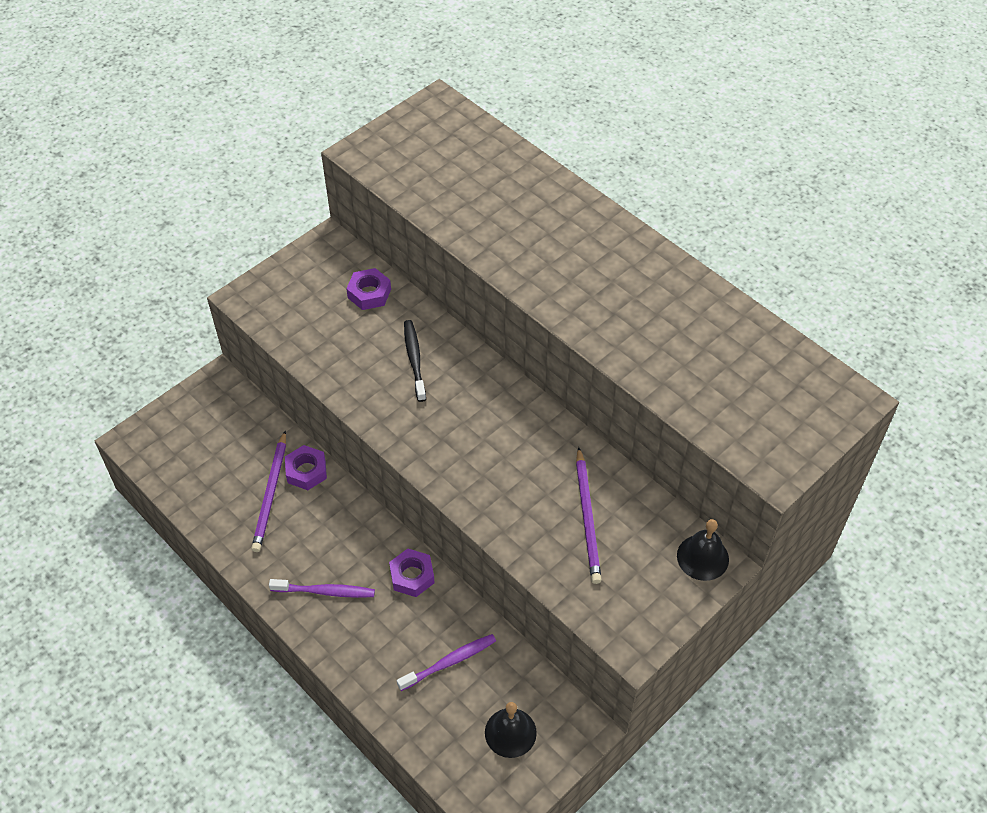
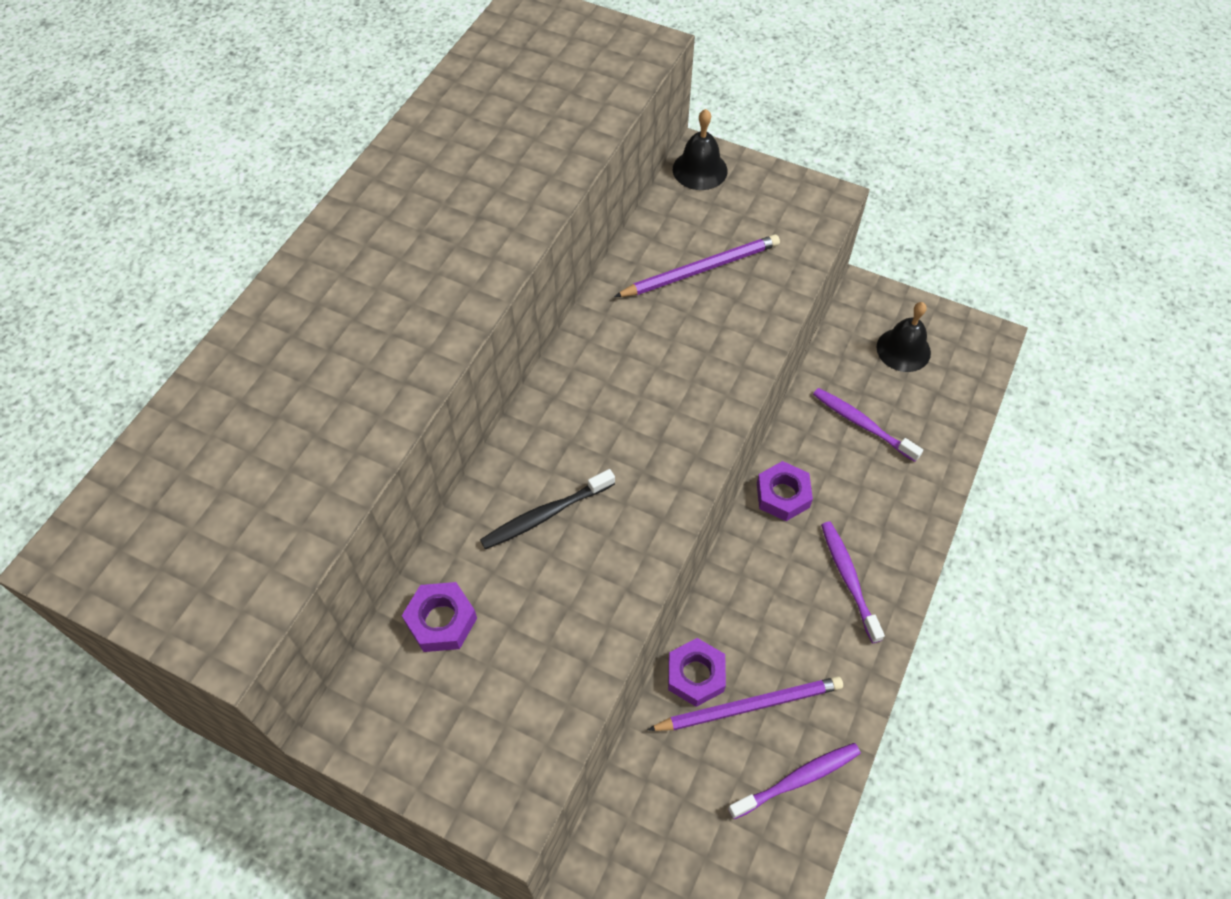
camera: 110 degrees left, 5 degrees up
(212, 502) = (797, 779): none -> purple toothbrush

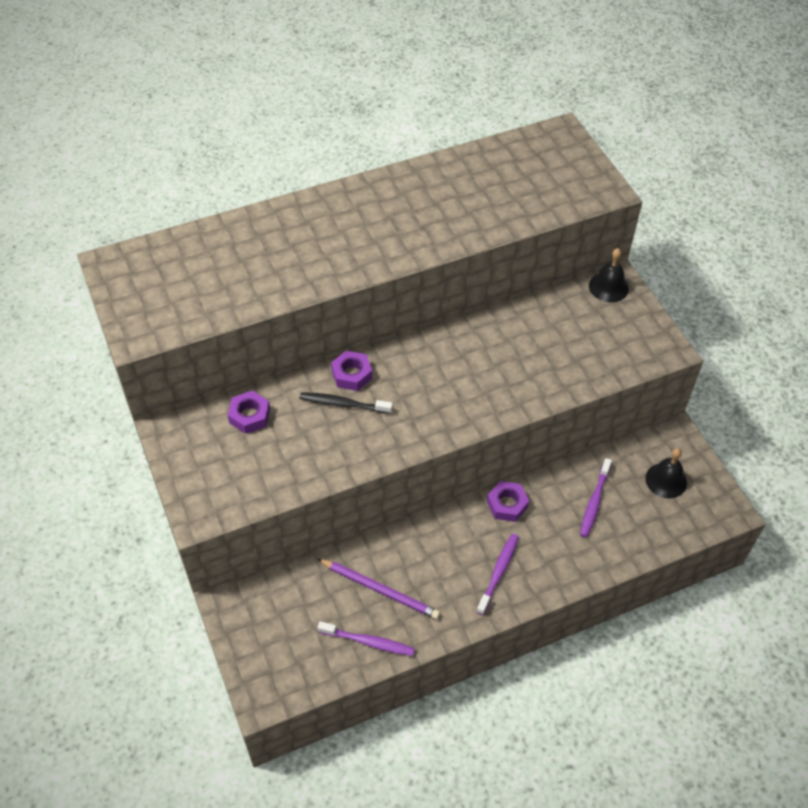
camera: 40 degrees right, 5 degrees down
(695, 675) = (368, 554): purple nut -> purple nut (351, 374)
(701, 269) = (550, 340): purple pencil -> none
(862, 424) = (594, 502): purple toothbrush -> purple toothbrush turned 150 degrees counterclockwise

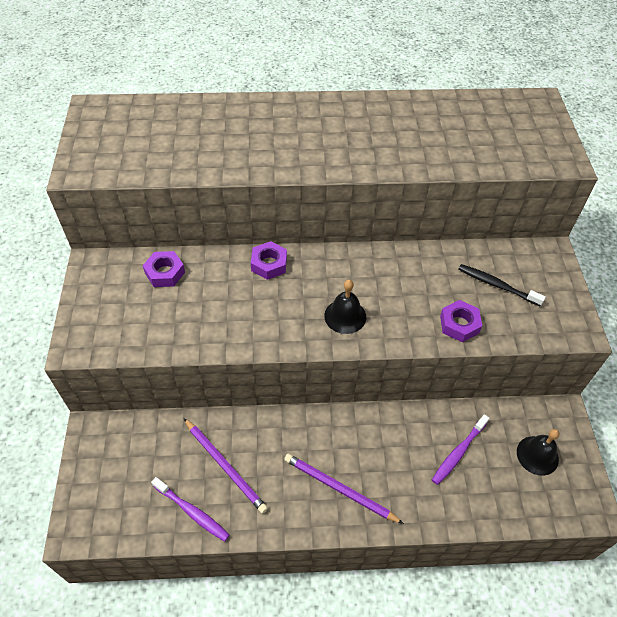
camera: 20 degrees right, 0 degrees up
(343, 404) = (249, 287): black toothbrush -> black toothbrush (497, 285)
(498, 572) = (339, 489): purple toothbrush -> purple pencil
(507, 504) = (374, 426): purple nut -> purple nut (459, 324)
(608, 287) = (540, 255): black bell -> black bell (345, 316)

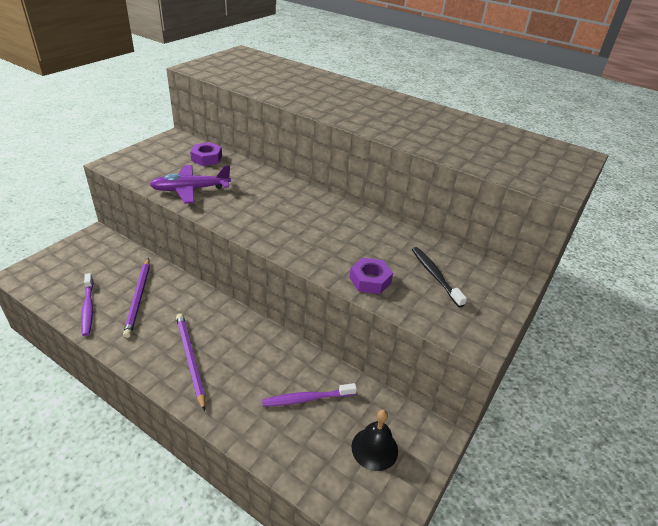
camera: 35 degrees right, 15 degrees down
(201, 326) = (190, 189): none -> purple plane
(269, 264) = (275, 183): purple nut -> none
(345, 316) = (288, 231): black bell -> none

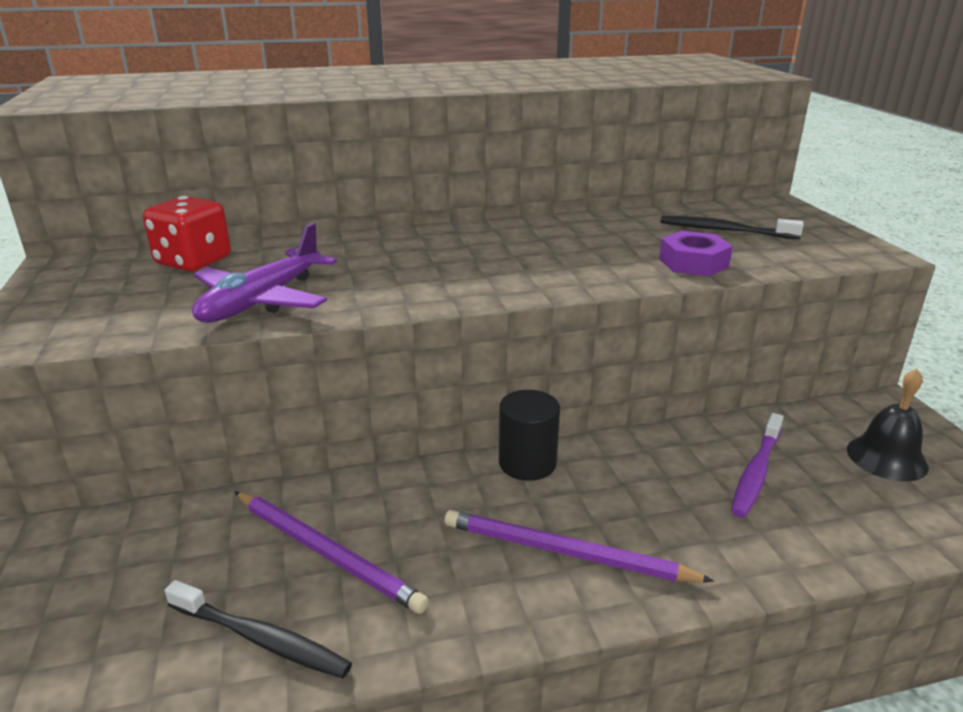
camera: 45 degrees left, 10 degrees down
(88, 308) = (261, 639): purple toothbrush -> black toothbrush
(207, 158) = (193, 262): purple nut -> red dice
(240, 320) = (527, 463): none -> black cylinder

